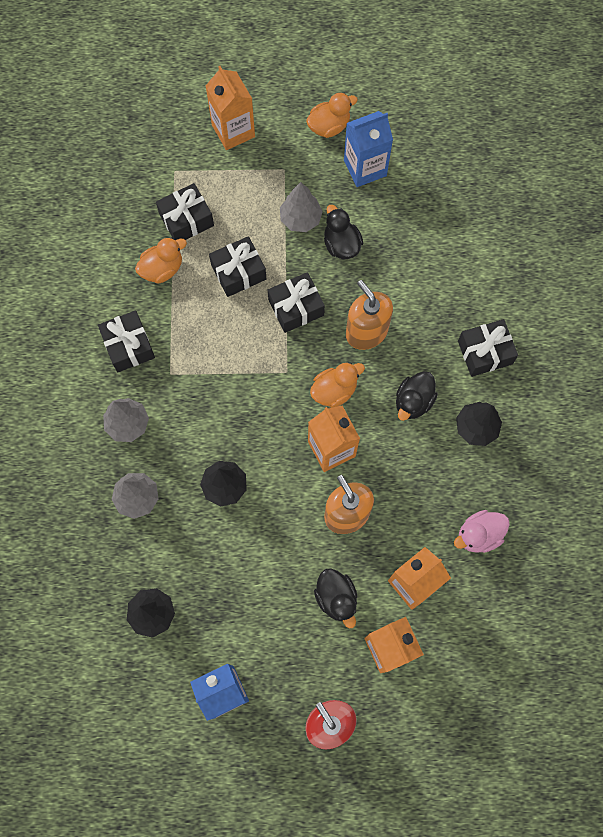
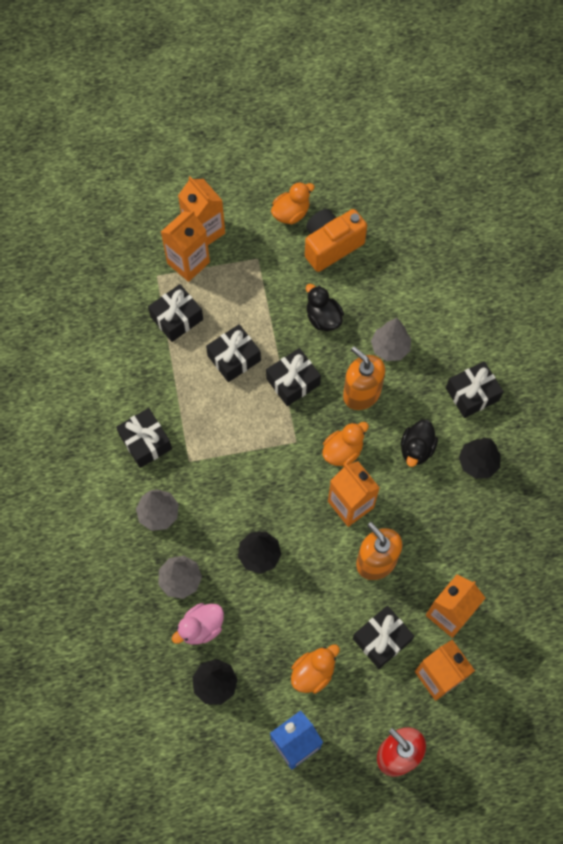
camera: 10 degrees left, 5 degrees down
(162, 269) = (163, 366): orange duck -> orange duck (313, 672)
(210, 162) = (188, 263): none -> orange carton
(300, 219) = (281, 301): grey tree -> grey tree (390, 348)
(336, 598) = (382, 639): black duck -> black gift
(365, 168) = (331, 246): blue carton -> orange camera
(478, 535) = (499, 559): pink duck -> pink duck (201, 627)

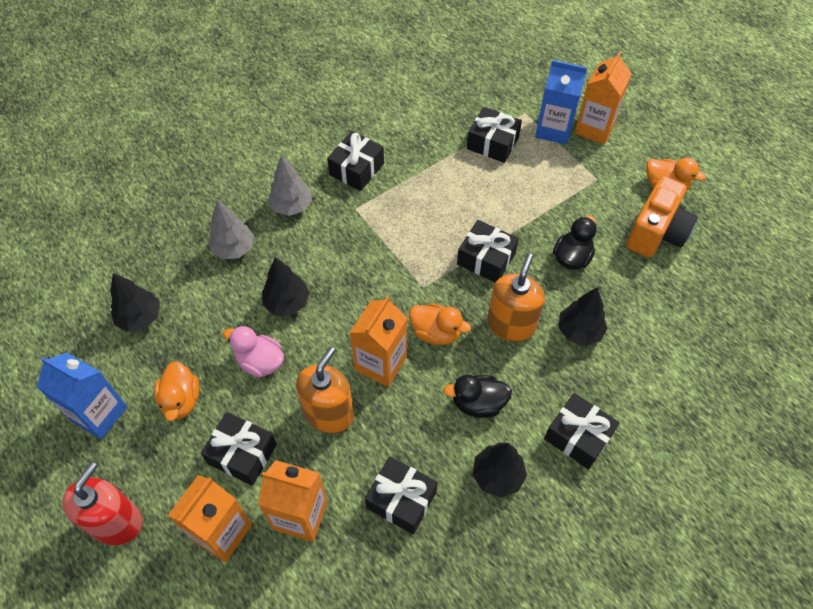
camera: 65 degrees right, 10 degrees down
(188, 263) = (554, 129): orange carton -> blue carton
(201, 627) = (192, 284): pink duck -> pink duck (260, 362)
(234, 358) = (480, 201): black gift -> black gift (401, 500)
(313, 672) = (181, 400): orange duck -> orange duck turned 60 degrees clockwise
(331, 246) = (656, 233): orange camera -> orange camera turned 90 degrees clockwise
(390, 348) = (579, 331): grey tree -> black tree

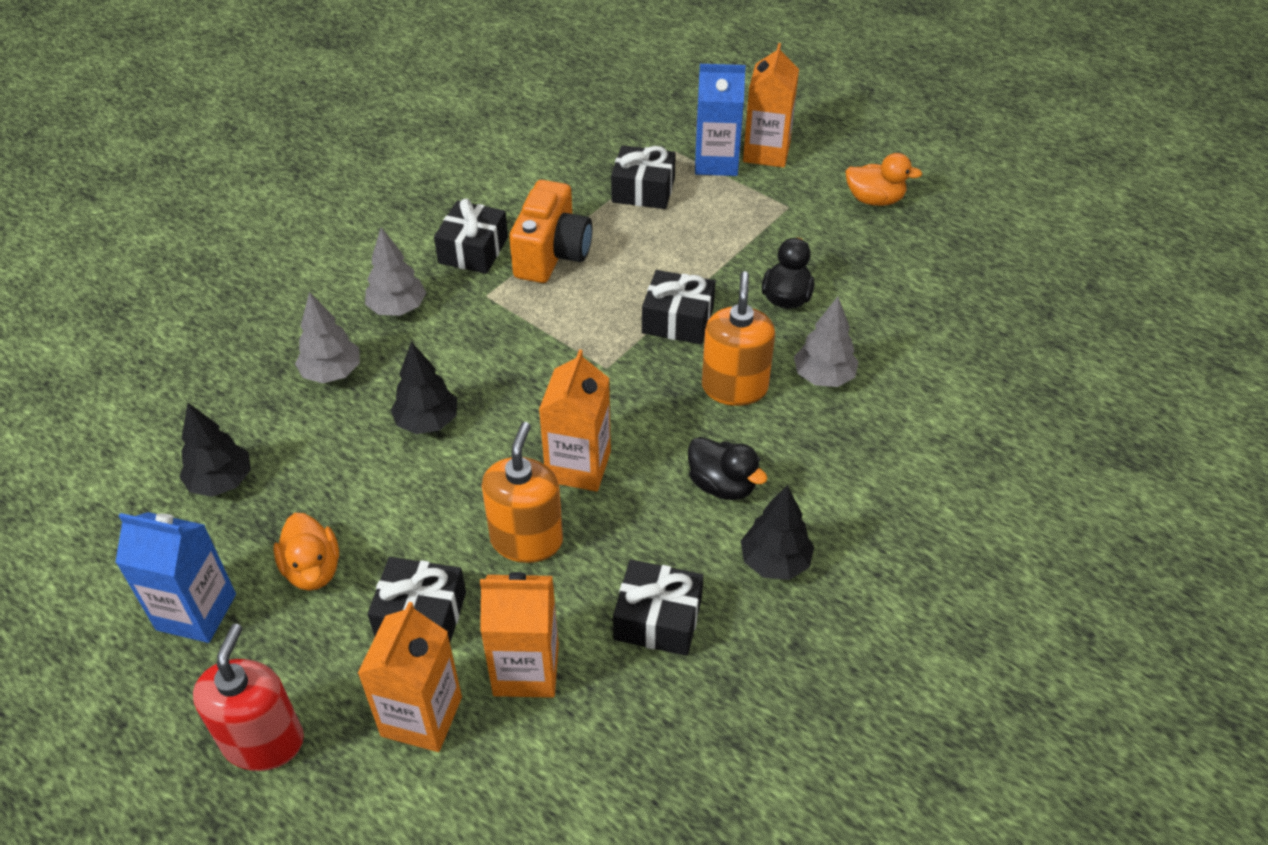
camera: 15 degrees left, 10 degrees down
(260, 362) = (411, 499): pink duck -> none
(436, 333) = (640, 416): orange duck -> none
(478, 403) = (722, 485): black duck -> black duck turned 120 degrees counterclockwise
(578, 436) = (862, 494): black gift -> none
(579, 331) = (823, 377): black tree -> grey tree
(656, 233) = (881, 252): orange camera -> orange camera (552, 255)

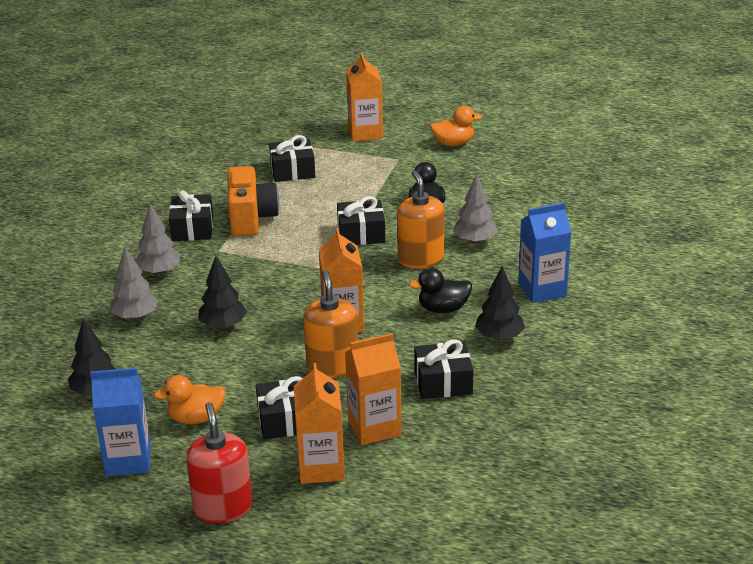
camera: 20 degrees left, 15 degrees down
(313, 569) = (196, 418): orange duck -> orange duck turned 120 degrees clockwise
(716, 162) = (334, 145): blue carton -> blue carton (542, 289)
(722, 485) = (443, 309): black duck -> black duck turned 150 degrees clockwise

